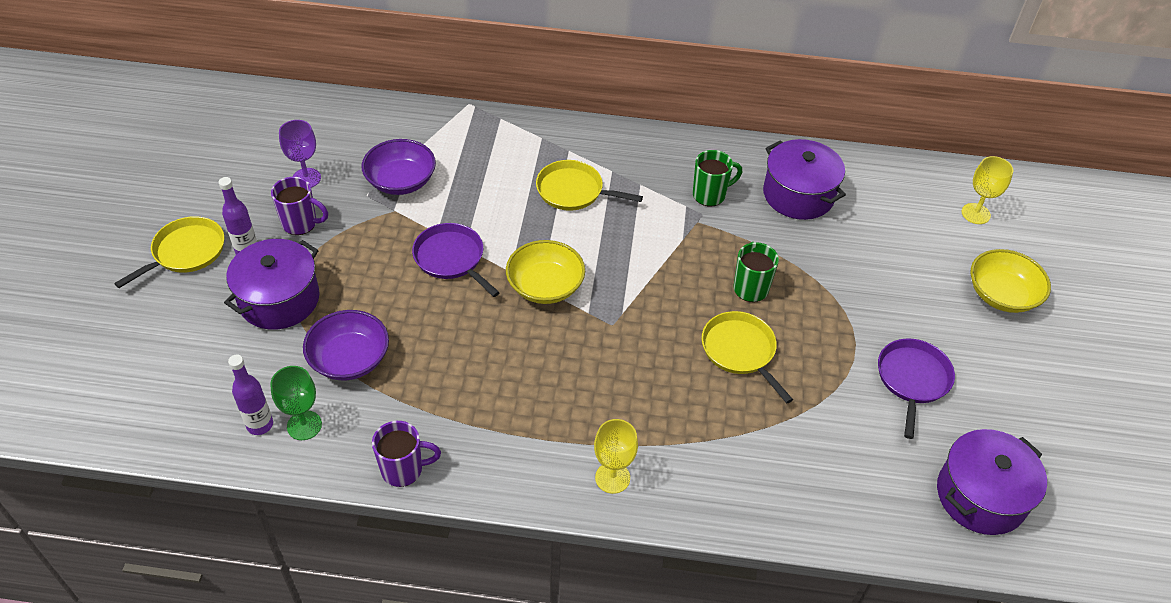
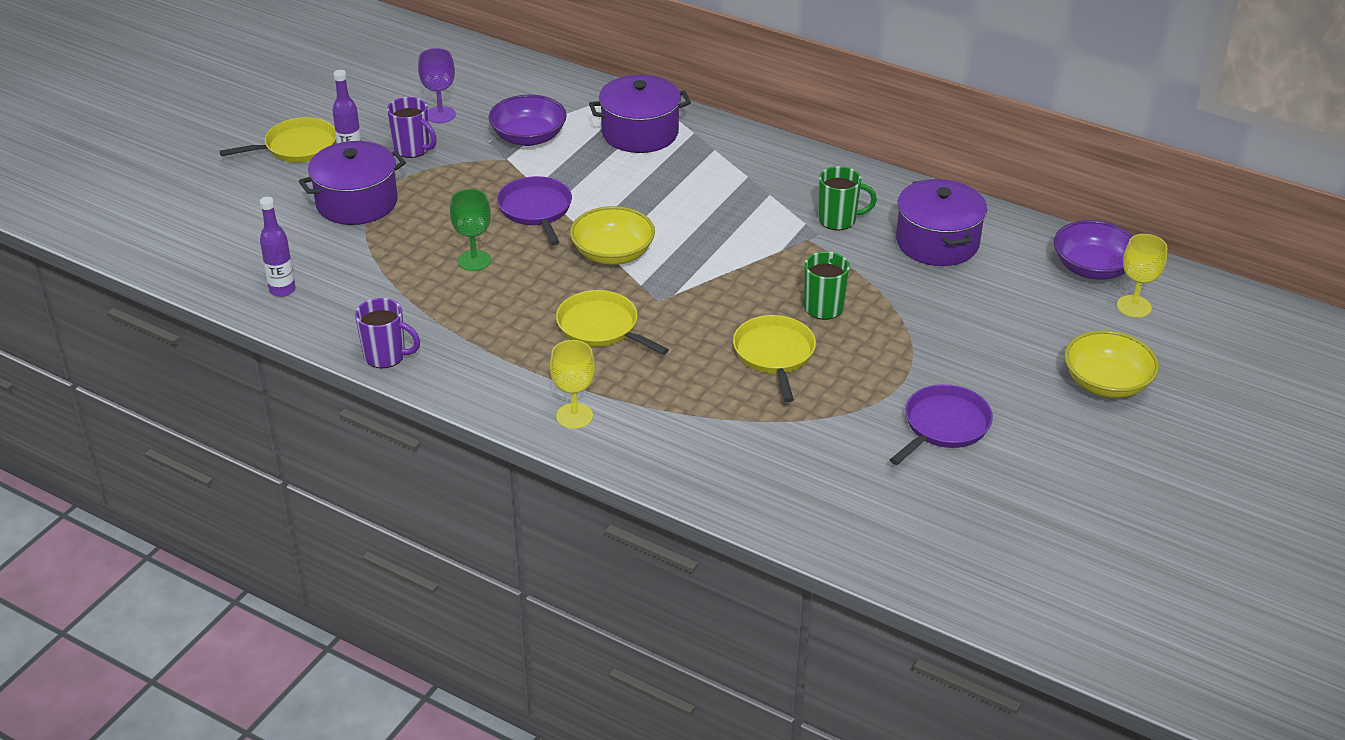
camera: 25 degrees right, 10 degrees down
(304, 425) = (320, 300): green goblet -> green goblet (474, 260)
(349, 359) = (391, 263): purple bowl -> purple bowl (1092, 268)
(573, 191) = (695, 184): yellow pan -> yellow pan (601, 327)
(981, 496) = (944, 537): purple pot -> purple pot (640, 133)

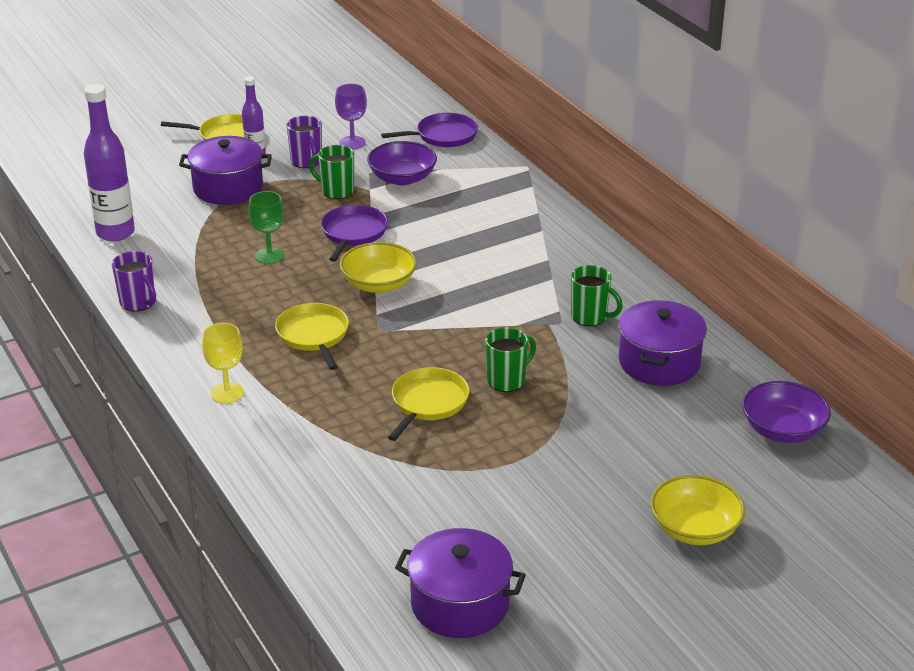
camera: 30 degrees right, 5 degrees down
(282, 290) = (115, 233): purple bottle -> purple bottle, size x1.74
(475, 171) = (336, 191): none -> green mug
(640, 133) = (493, 200): purple pot -> purple pot (460, 604)
(944, 425) = (512, 509): purple pan -> purple pan (443, 136)
(1133, 306) = (789, 475): yellow goblet -> none

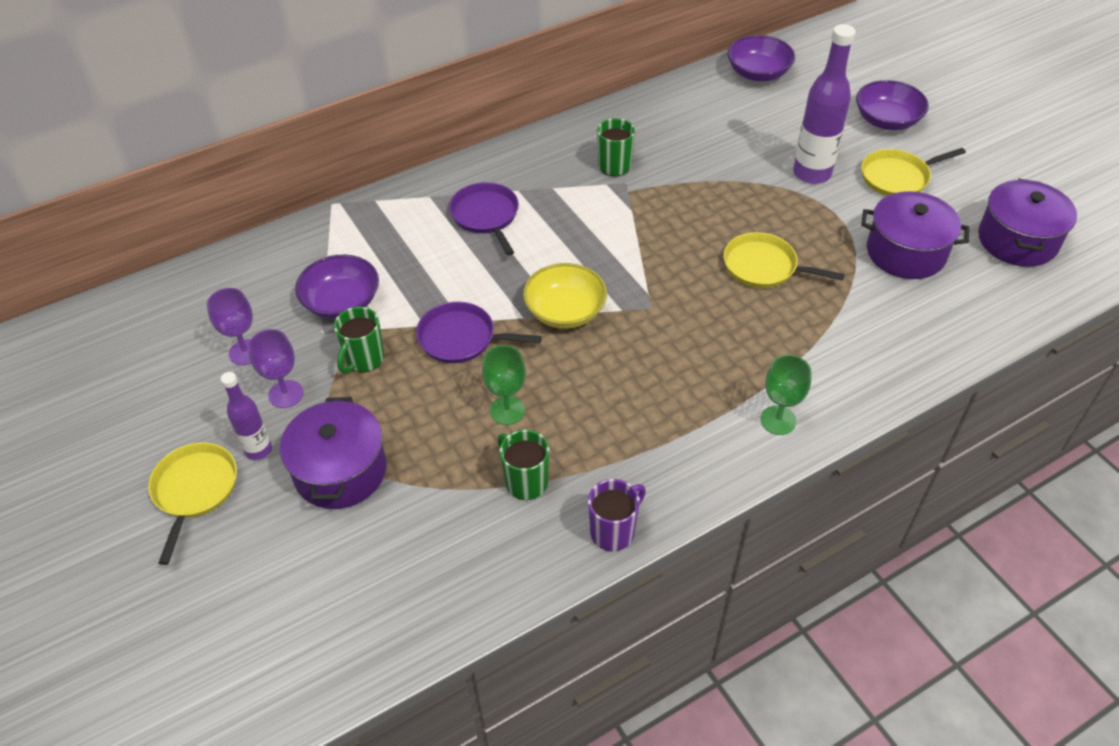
camera: 90 degrees left, 15 degrees up
(115, 233) = (446, 587): purple bottle -> purple bottle (812, 173)
(227, 393) = (778, 420): yellow goblet -> green goblet
(306, 162) = (286, 394): purple mug -> purple goblet
(313, 335) = (664, 357): yellow pan -> yellow pan (897, 177)
(443, 136) = (247, 270): purple pan -> purple pan (486, 216)
(507, 380) = (720, 216): green mug -> green mug (525, 481)
(659, 362) = (679, 128): purple pot -> purple pot (905, 252)
(695, 529) = (886, 120): yellow bowl -> purple bowl

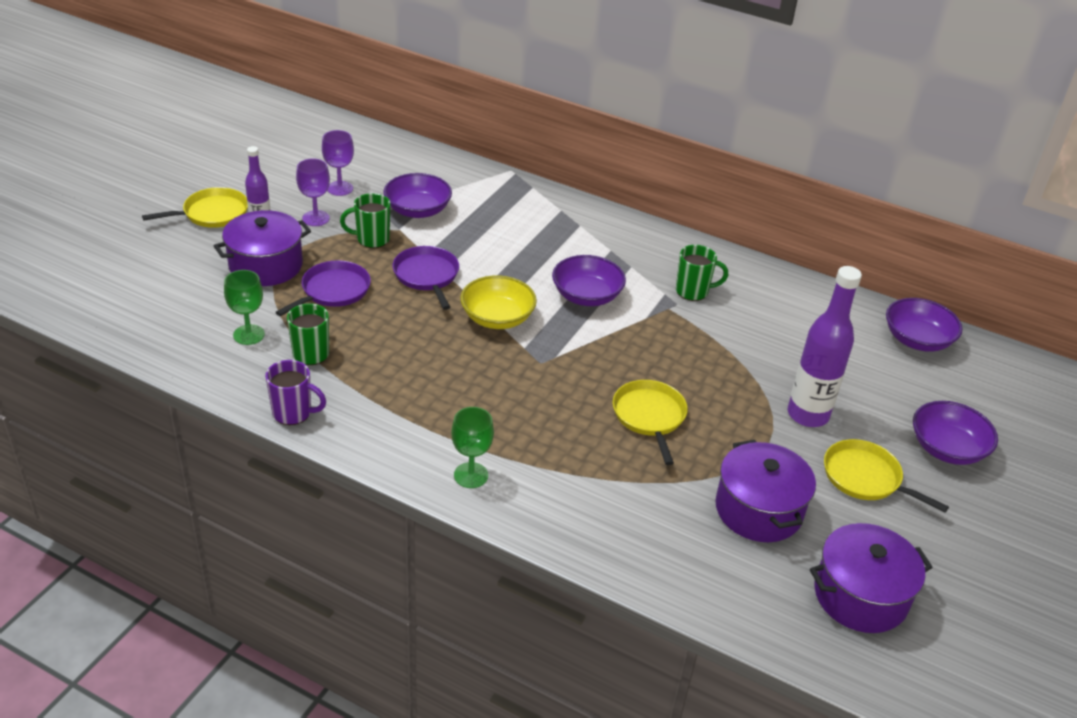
camera: 55 degrees right, 10 degrees down
(486, 216) = (566, 244): purple pan -> purple pan (333, 291)
(507, 410) = (373, 322): green goblet -> green goblet (249, 335)
(574, 235) = (586, 296): none -> purple bowl

